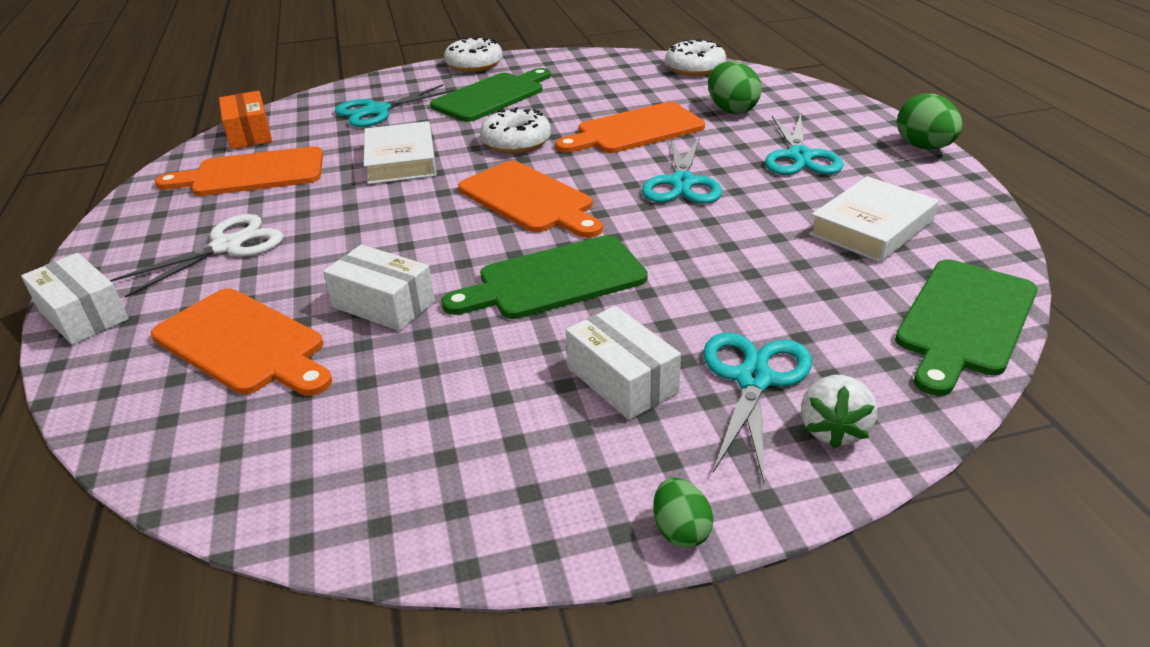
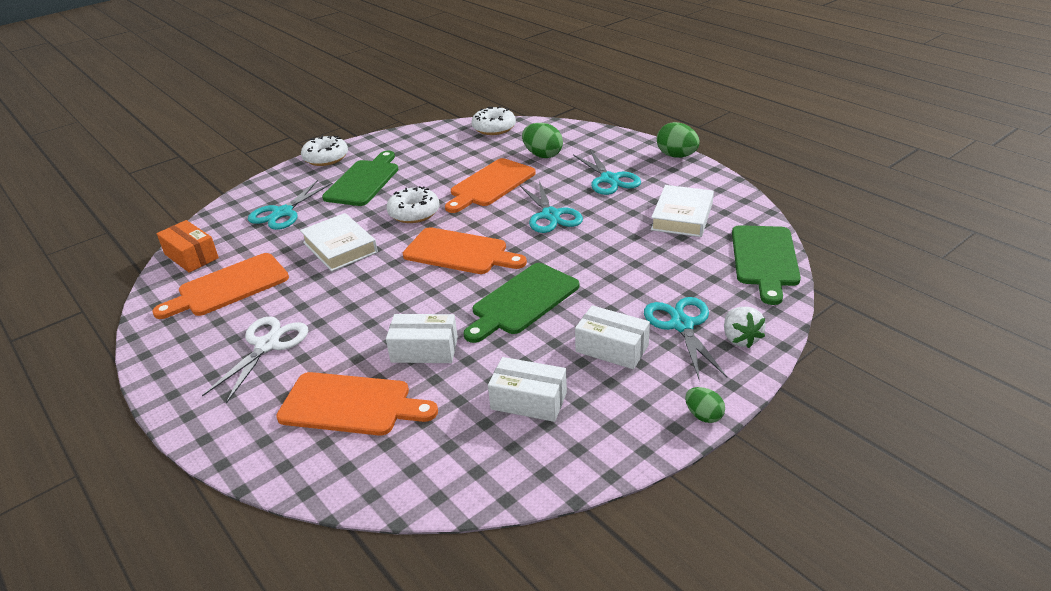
camera: 25 degrees left, 0 degrees up
(83, 315) = (204, 425): white box -> white box (529, 401)

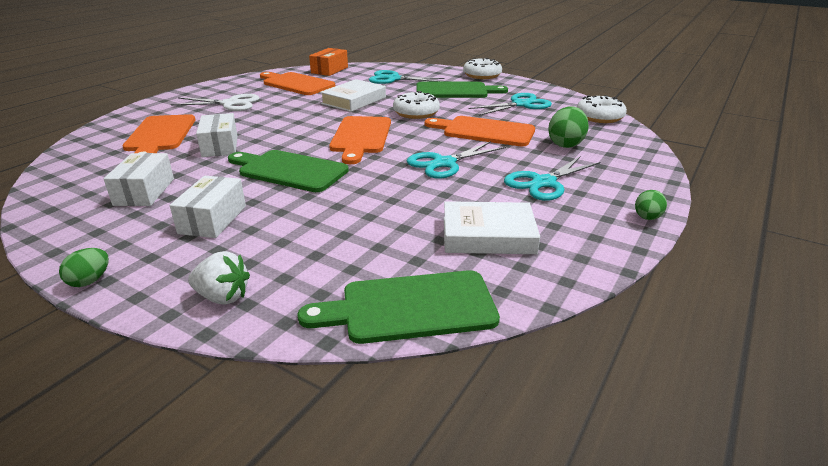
camera: 70 degrees right, 5 degrees down
(676, 156) = (647, 218): green egg -> green egg, size x0.59
(681, 325) = (251, 255): turquoise scissors -> turquoise scissors (521, 104)
(740, 339) = (223, 297): white strawberry -> white strawberry turned 135 degrees counterclockwise

